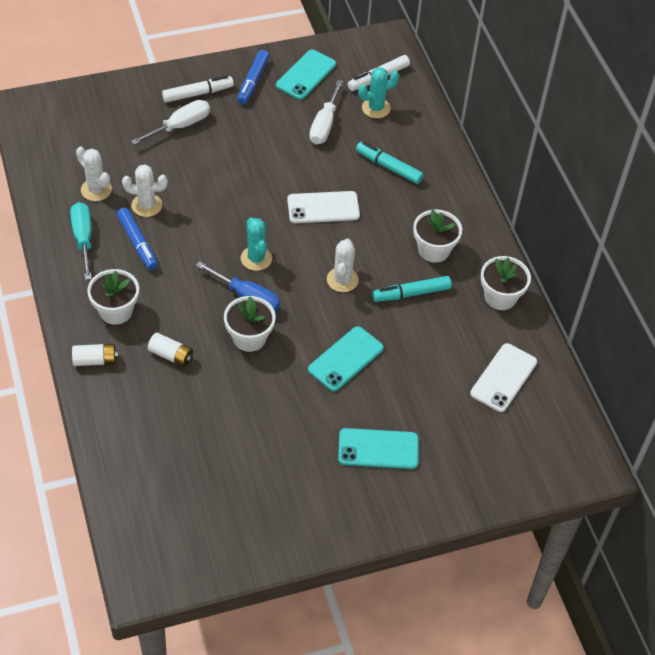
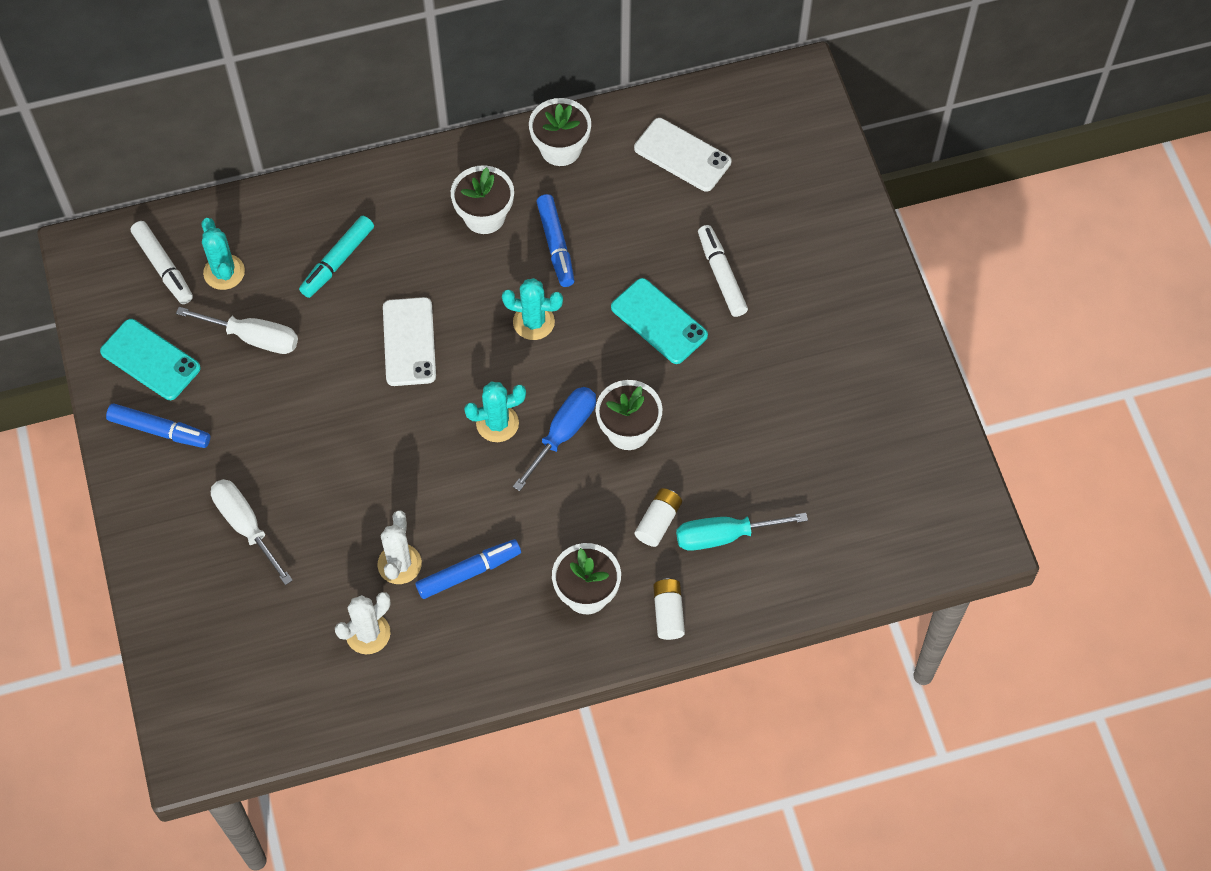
camera: 85 degrees left, 10 degrees up
(83, 239) = (460, 644): turquoise screwdriver -> turquoise screwdriver (724, 536)
(198, 94) = (180, 504): white marker -> white marker (721, 275)
(342, 280) = (533, 322): white cactus -> turquoise cactus
(378, 449) = (788, 291): turquoise phone -> none
(411, 293) = (555, 245): turquoise marker -> blue marker

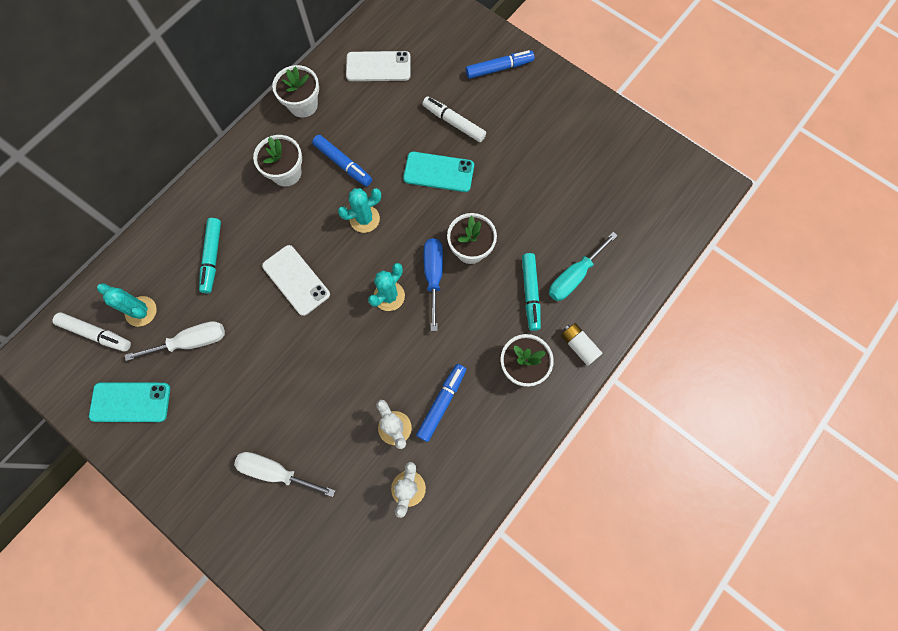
camera: 35 degrees left, 10 degrees up
(160, 430) = (171, 446): blue marker -> blue marker (499, 68)
(658, 522) = (530, 293): white battery -> turquoise marker

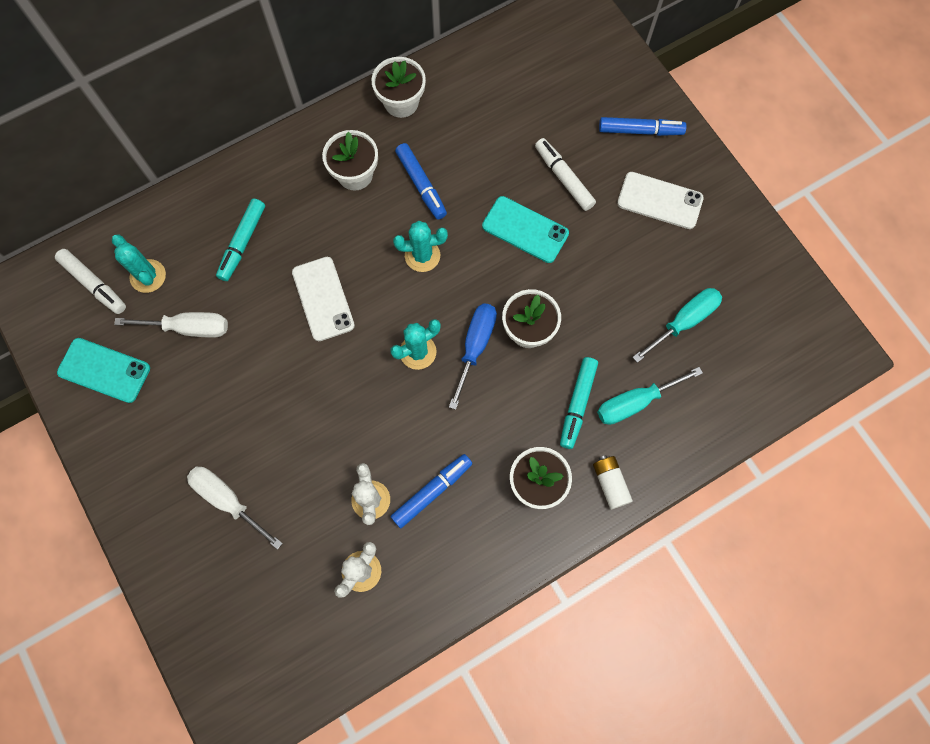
camera: 20 degrees right, 0 degrees up
(378, 67) = (501, 85): white phone -> white phone (659, 201)
(587, 202) = (684, 322): none -> turquoise screwdriver

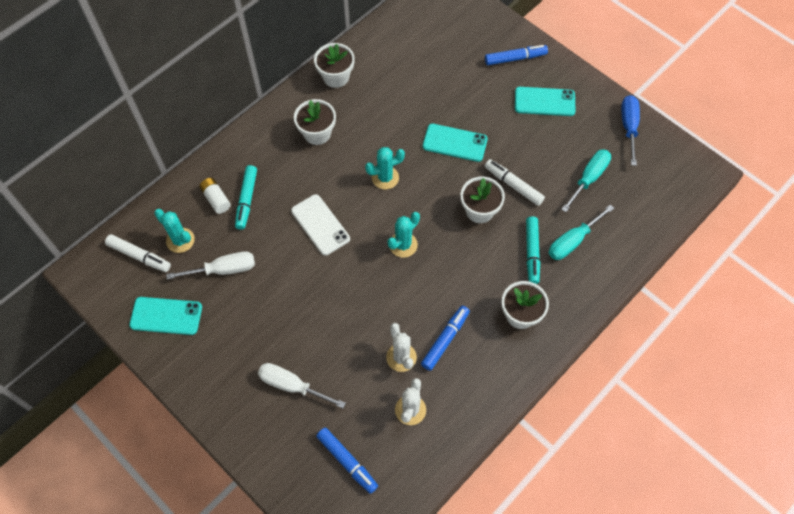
camera: 15 degrees left, 10 degrees down
(421, 185) = (369, 130): blue marker -> blue marker (347, 461)
(475, 346) = (444, 231): blue screwdriver -> blue screwdriver (629, 127)
(563, 178) = (471, 102): white marker -> white marker (513, 185)
(610, 483) = (573, 301): white battery -> white battery (216, 199)
(659, 201) = (544, 102): white phone -> turquoise phone

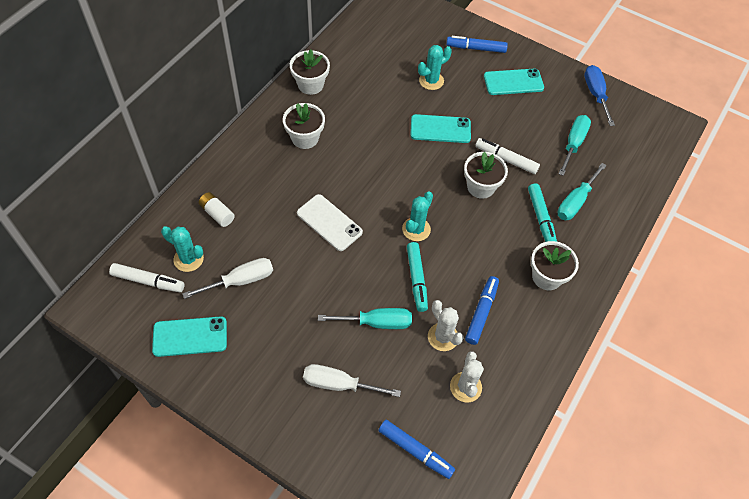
camera: 15 degrees left, 5 degrees down
(246, 200) = (249, 210): turquoise marker -> turquoise marker (416, 279)
(341, 332) = (377, 323): none -> turquoise screwdriver
(385, 178) = (382, 170): turquoise cactus -> turquoise cactus (431, 81)
(515, 58) = (476, 48): blue marker -> blue marker turned 150 degrees counterclockwise

